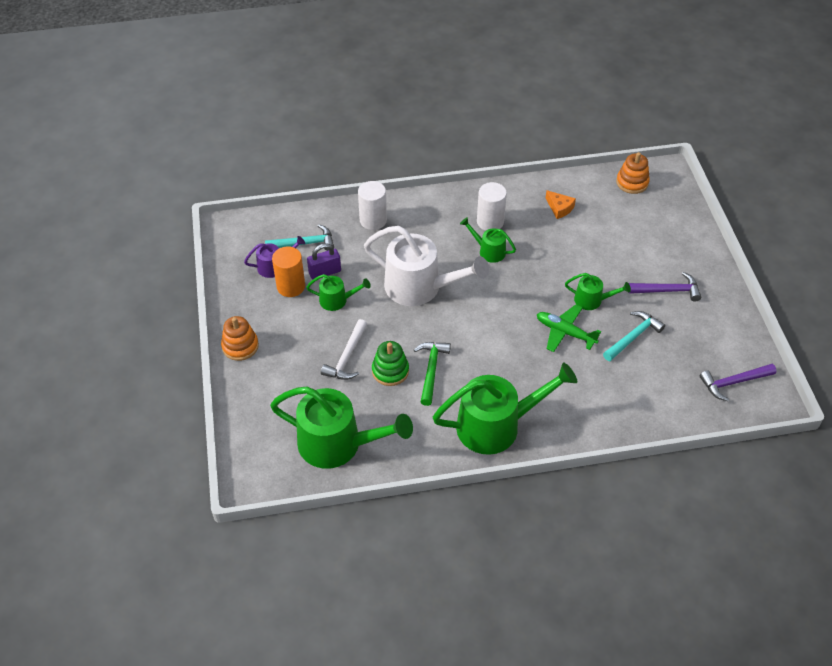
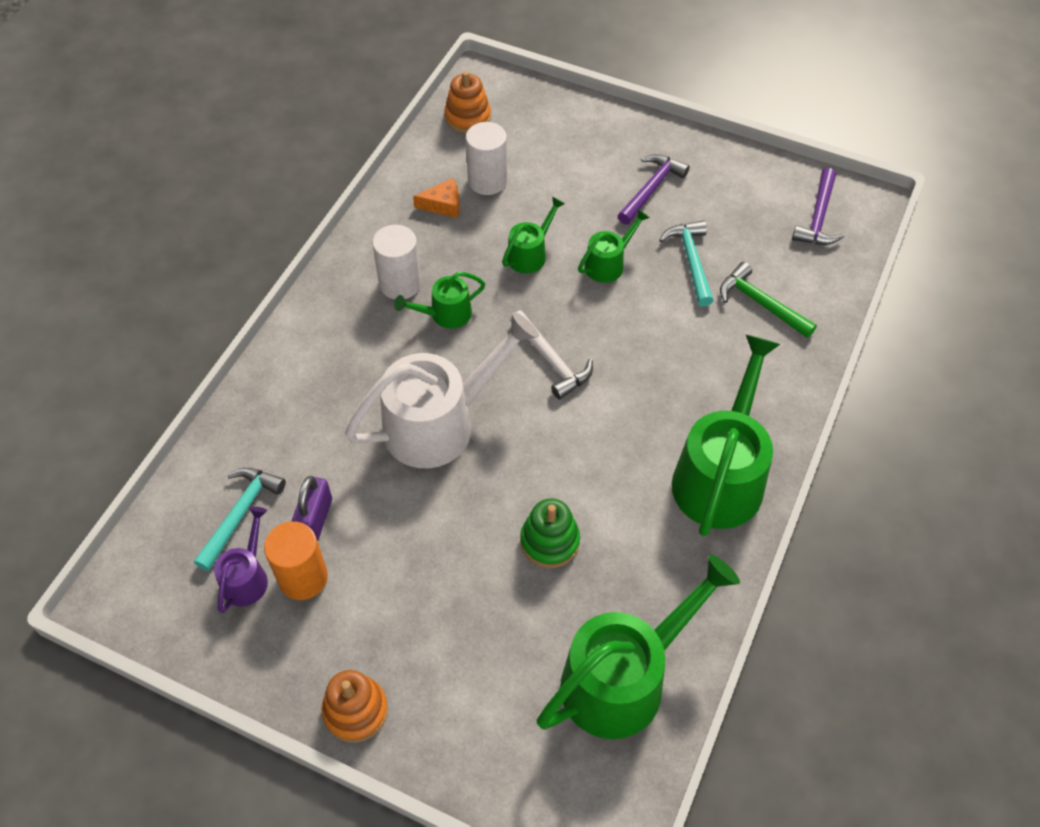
camera: 55 degrees left, 5 degrees up
(337, 300) = (379, 533): green watering can -> green watering can (530, 254)
(347, 357) = (486, 580): white hammer -> white hammer (551, 361)
(373, 220) = (277, 407): white cylinder -> white cylinder (487, 181)
(431, 370) = (584, 493): green hammer -> green hammer (761, 304)
(565, 332) = (634, 319): green plane -> none

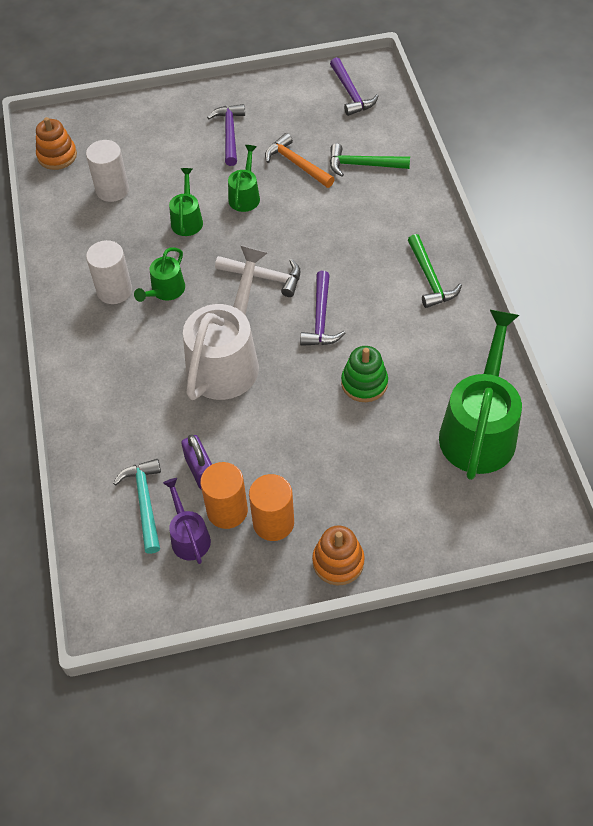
camera: 35 degrees left, 0 degrees up
(333, 622) = (273, 523): none -> orange cylinder
(443, 204) = (95, 222): orange cheese -> none
(568, 441) = (321, 318): none -> purple hammer
(691, 261) = (297, 164): turquoise hammer -> orange hammer
(721, 474) = (430, 278): green watering can -> green hammer

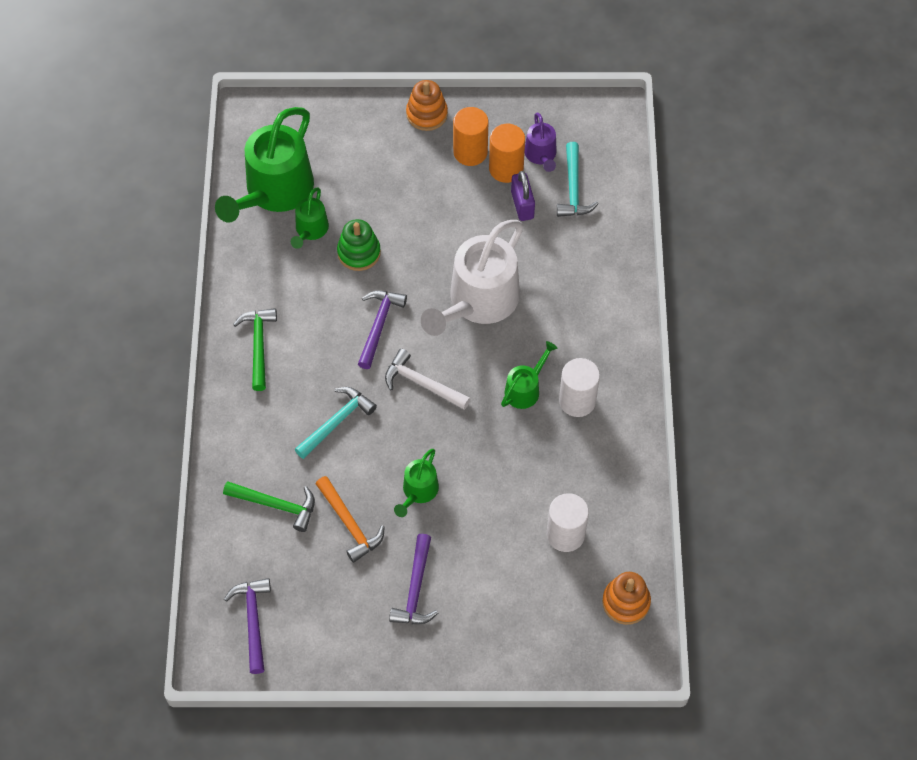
camera: 170 degrees left, 5 degrees up
(187, 219) = (488, 473): green watering can -> green watering can (310, 230)
(333, 232) = (336, 422): none -> turquoise hammer

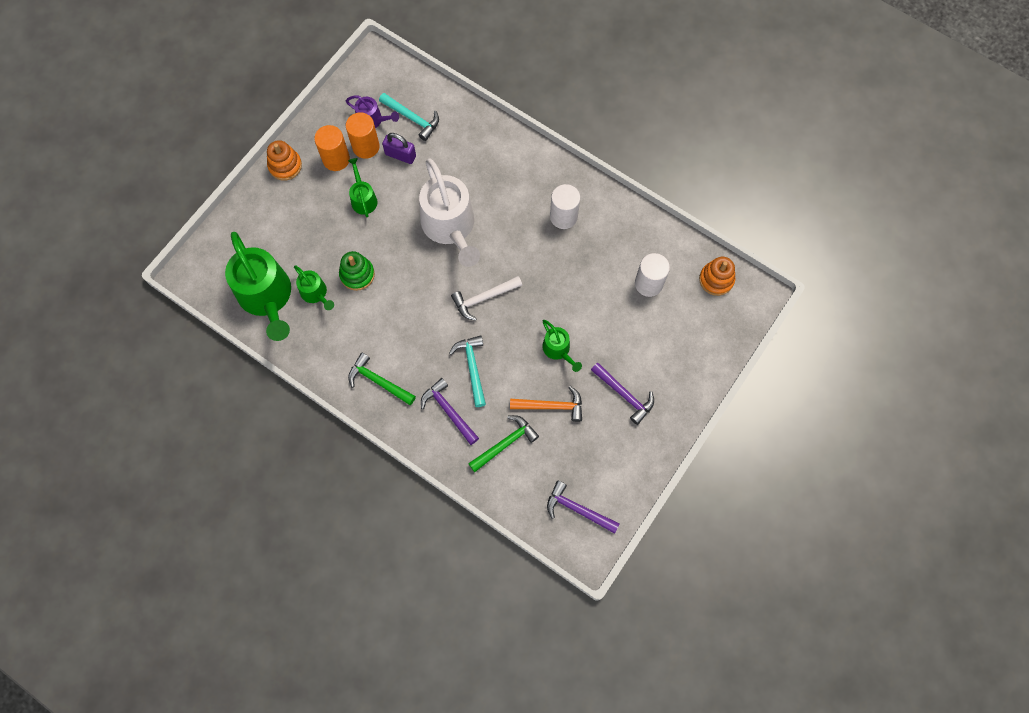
camera: 55 degrees left, 10 degrees up
(379, 326) = (421, 297): purple hammer -> purple hammer (449, 411)
(525, 389) = (533, 240): green watering can -> green watering can (363, 198)

